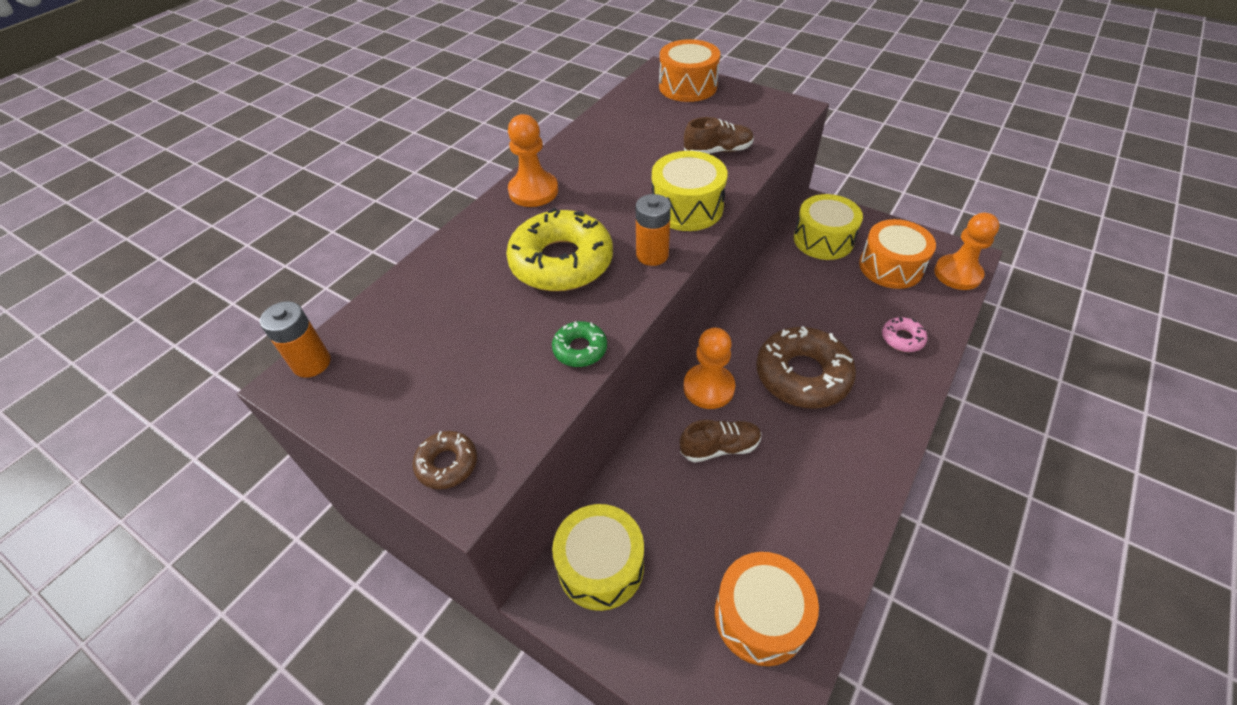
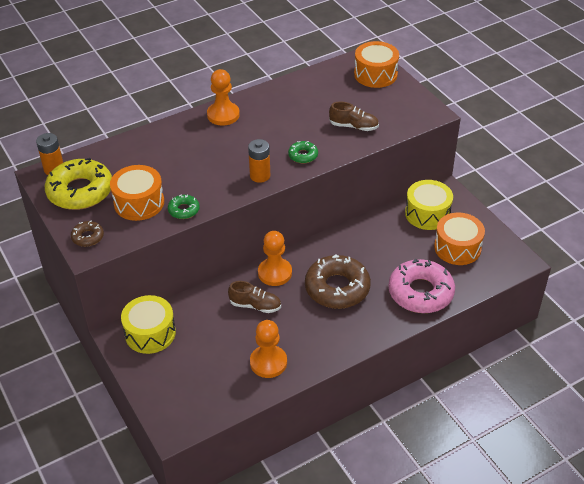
camera: 25 degrees right, 5 degrees down
(561, 262) = (208, 162): yellow donut -> yellow donut (80, 191)
(687, 207) = (303, 155): yellow drum -> green donut
(760, 616) = (213, 387): orange drum -> orange drum (139, 203)
(902, 338) = (420, 292): pink donut -> pink donut, size x2.15
(957, 274) = (500, 269): orange pawn -> orange pawn (268, 362)

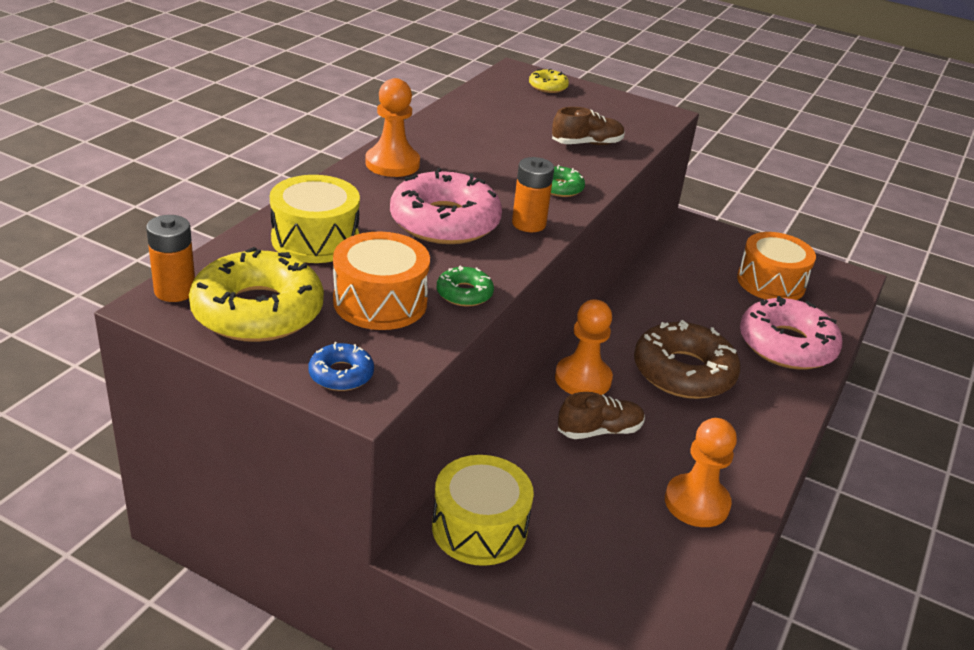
camera: 35 degrees left, 10 degrees down
(88, 237) = (341, 374): brown donut -> blue donut
(215, 162) = (444, 221): none -> pink donut
(375, 74) = (548, 87): orange drum -> yellow donut
(427, 214) = (697, 255): yellow drum -> yellow drum (315, 239)

